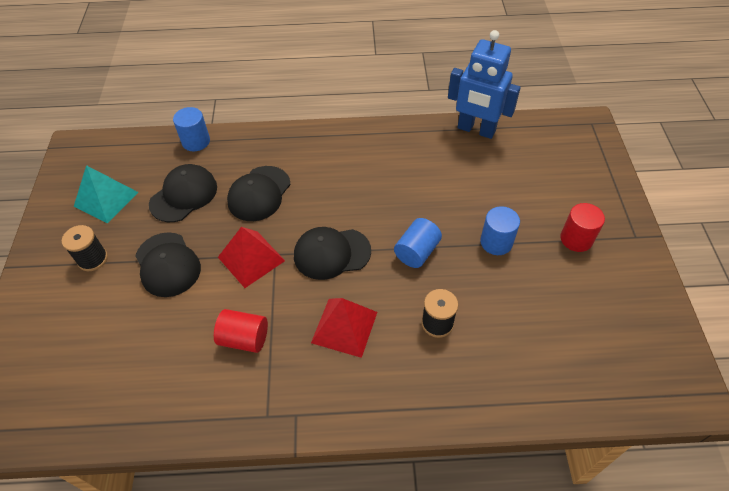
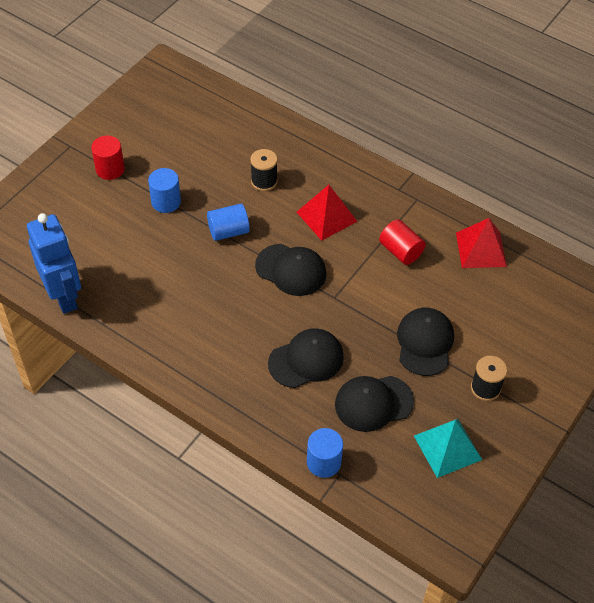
camera: 145 degrees left, 0 degrees up
(251, 258) = (355, 305): red pyramid -> red pyramid (481, 249)

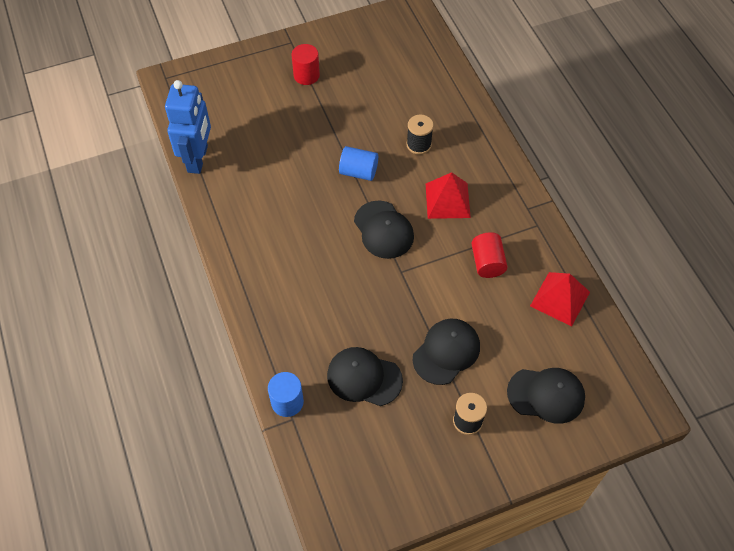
camera: 35 degrees right, 5 degrees up
(166, 202) = (328, 123): blue cylinder -> none
(306, 360) = (338, 311): black cap -> black cap (546, 395)
(447, 447) = (395, 451): turquoise pyramid -> none

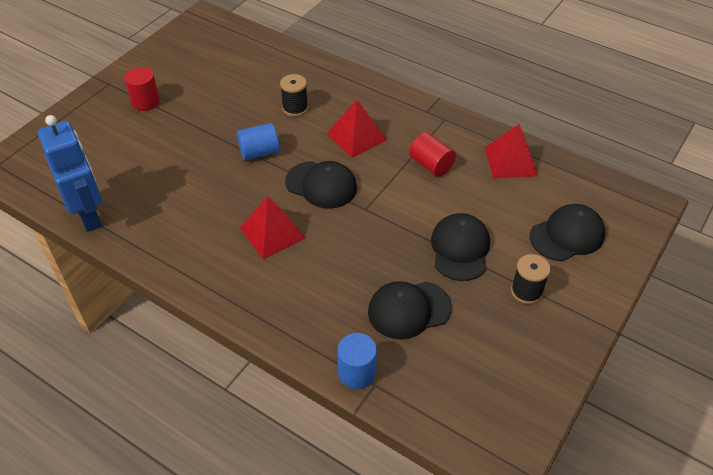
camera: 35 degrees left, 10 degrees down
(314, 250) = (272, 232): none -> red pyramid

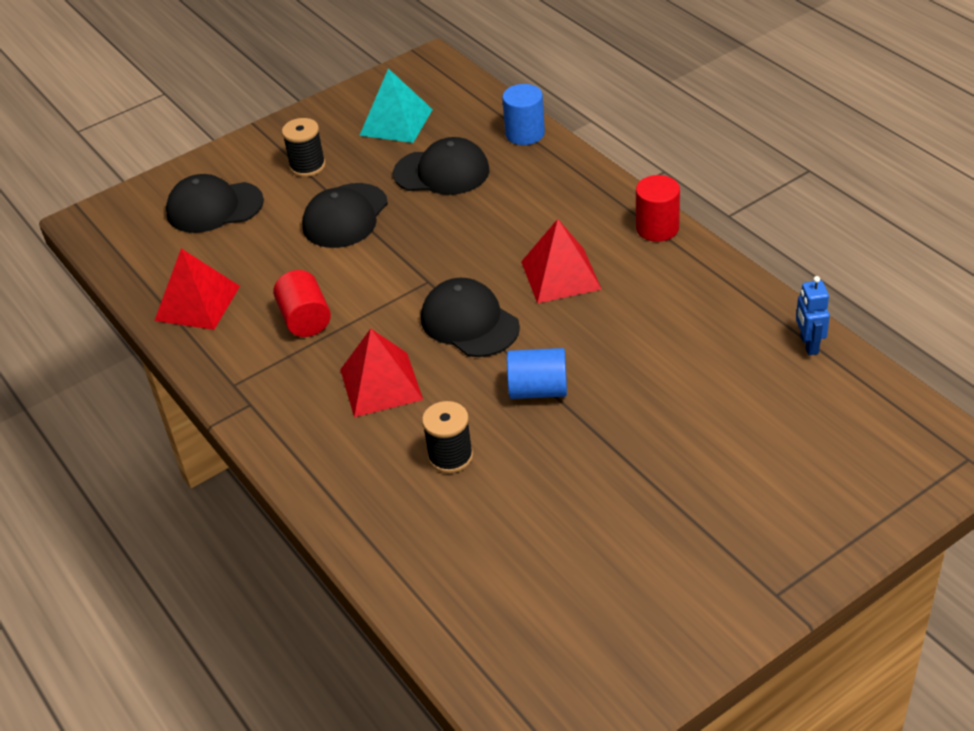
camera: 155 degrees left, 5 degrees down
(89, 215) = (808, 345): blue robot -> blue robot, size x0.47
(145, 102) = (707, 531): red cylinder -> red cylinder (657, 228)
(484, 361) = (396, 122): none -> turquoise pyramid

